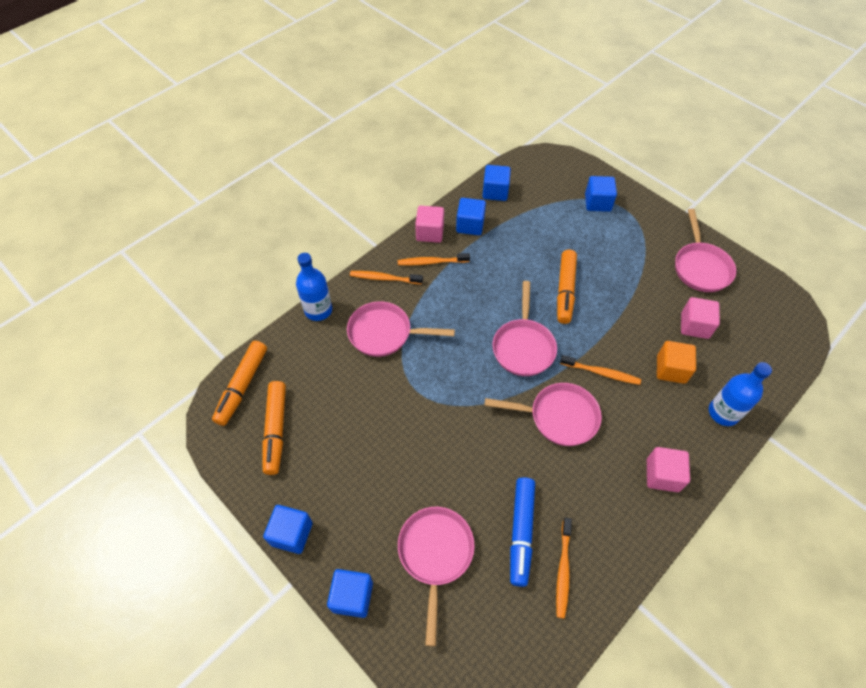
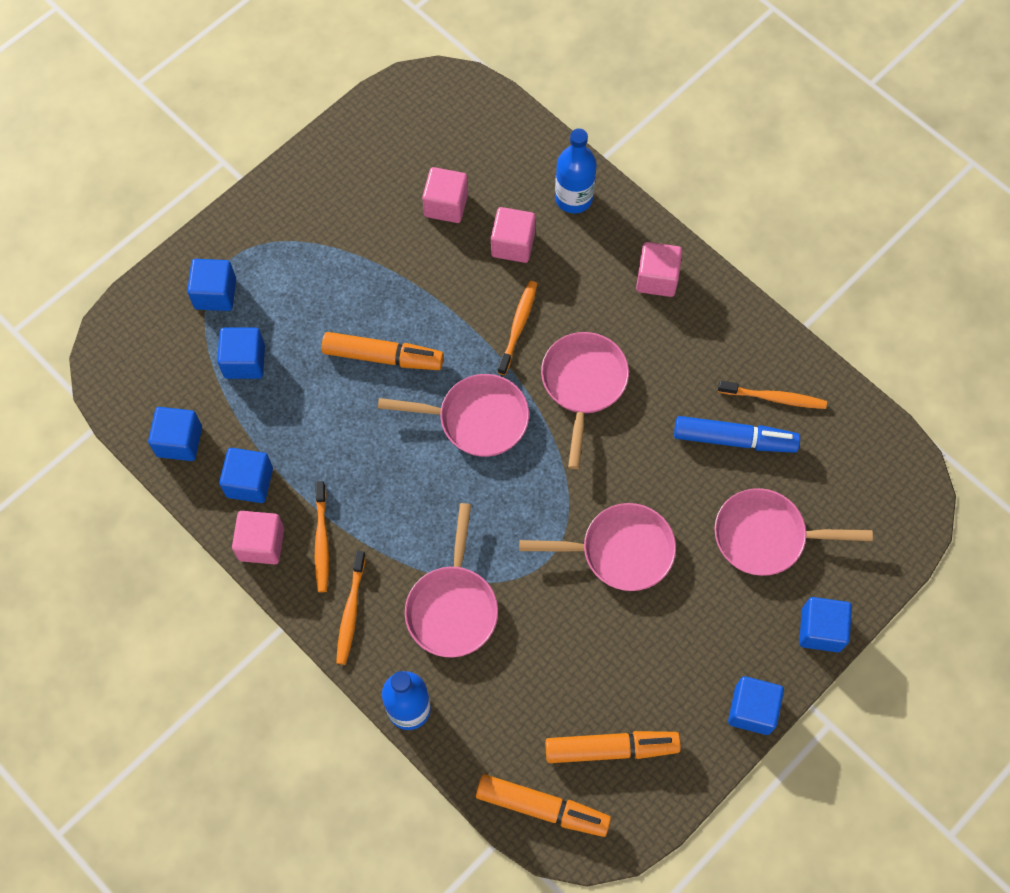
camera: 90 degrees left, 10 degrees up
(552, 219) = (244, 361): none -> blue cube
(671, 369) = (513, 244): orange cube -> pink cube
(700, 267) = (348, 179): pink pan -> pink pan (620, 551)

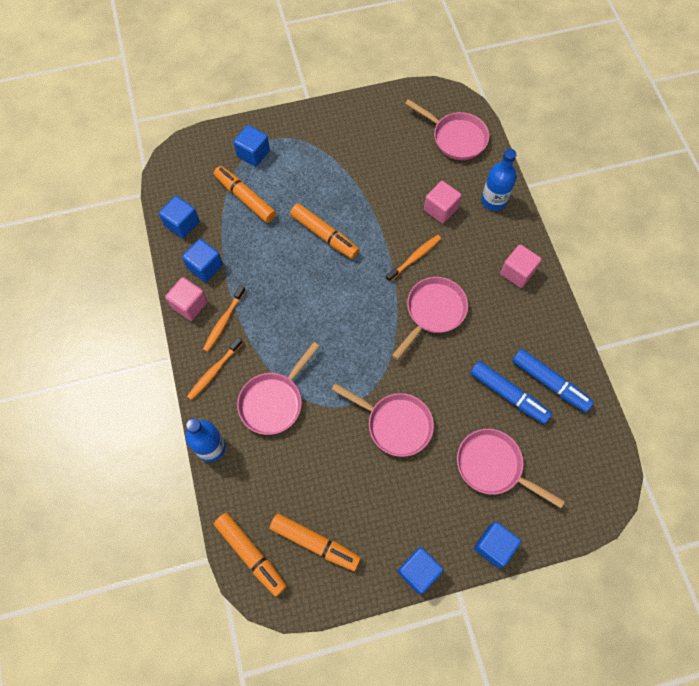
camera: 30 degrees right, 0 degrees up
(244, 361) = (245, 198): blue cube -> orange marker
(446, 205) = (414, 168): pink cube -> none
(477, 419) = (357, 299): pink pan -> pink pan (456, 138)
(774, 398) = (549, 383): orange toothbrush -> blue marker

